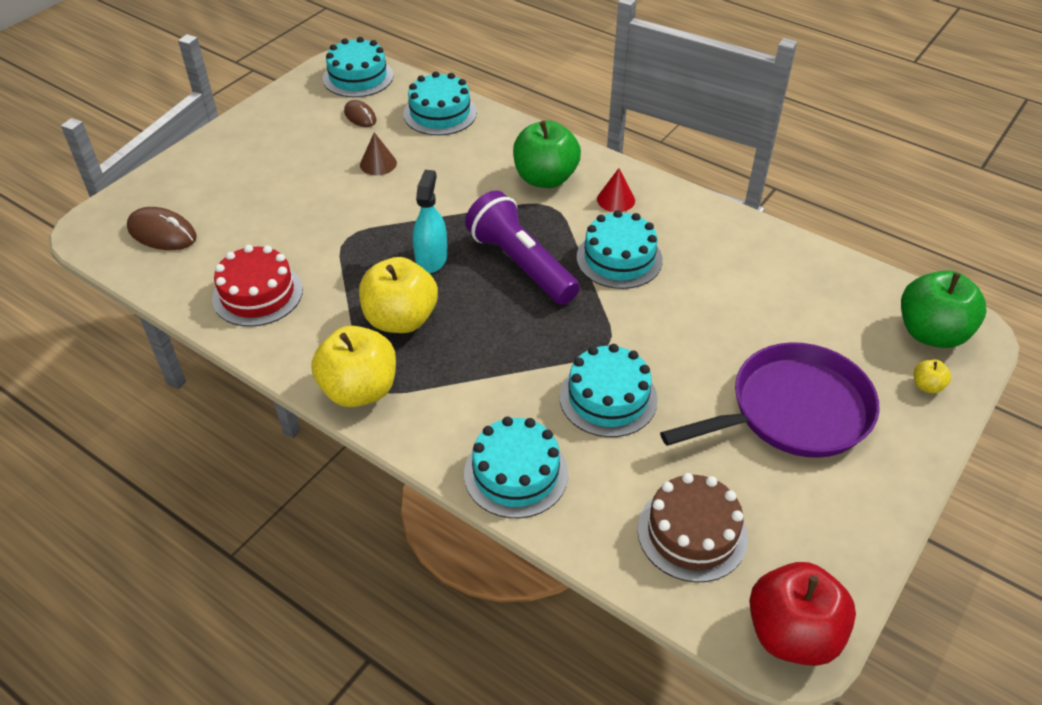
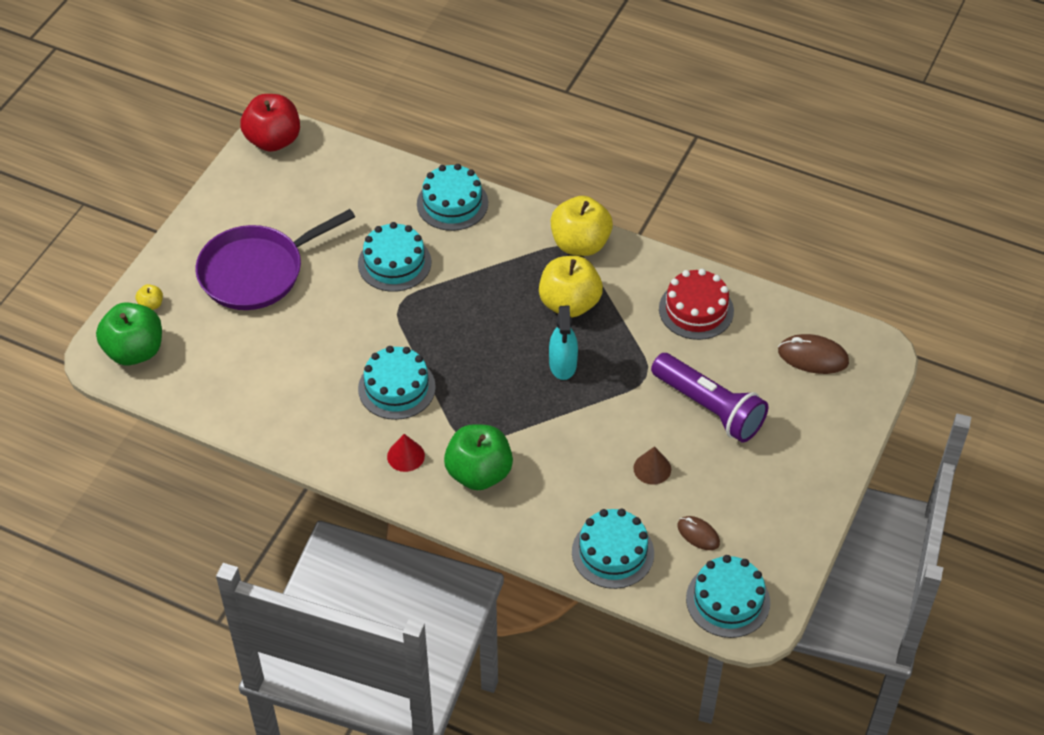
camera: 170 degrees right, 5 degrees up
(521, 264) = (482, 369): purple flashlight -> purple flashlight (709, 407)
(692, 533) = (332, 184): brown cake -> none

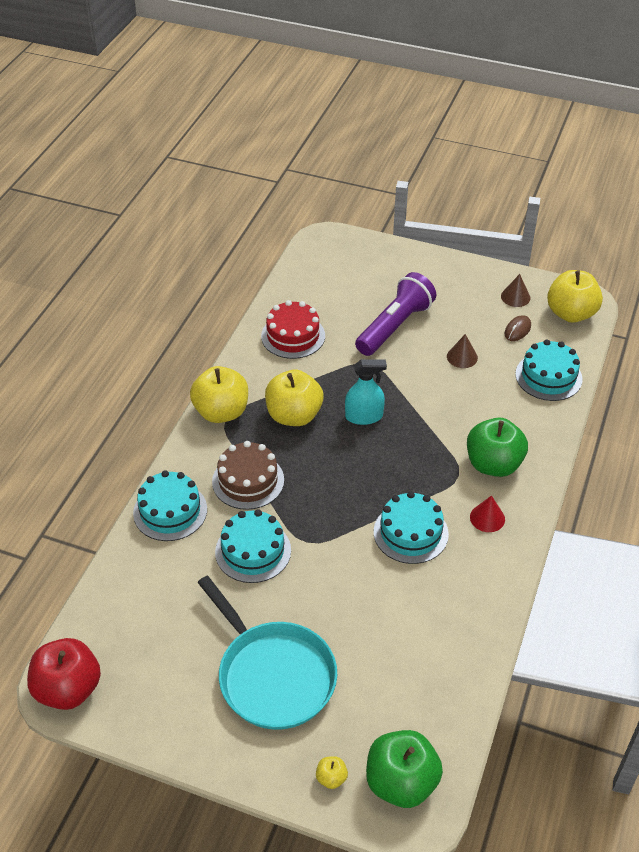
camera: 95 degrees left, 5 degrees down
(256, 272) = (273, 675): purple pan -> turquoise pan
(483, 262) = (248, 481): none -> brown cake
(728, 600) = (571, 313): turquoise cake -> yellow apple
(762, 543) = (515, 297): none -> brown cone
(813, 357) = (334, 271): brown mouse -> none

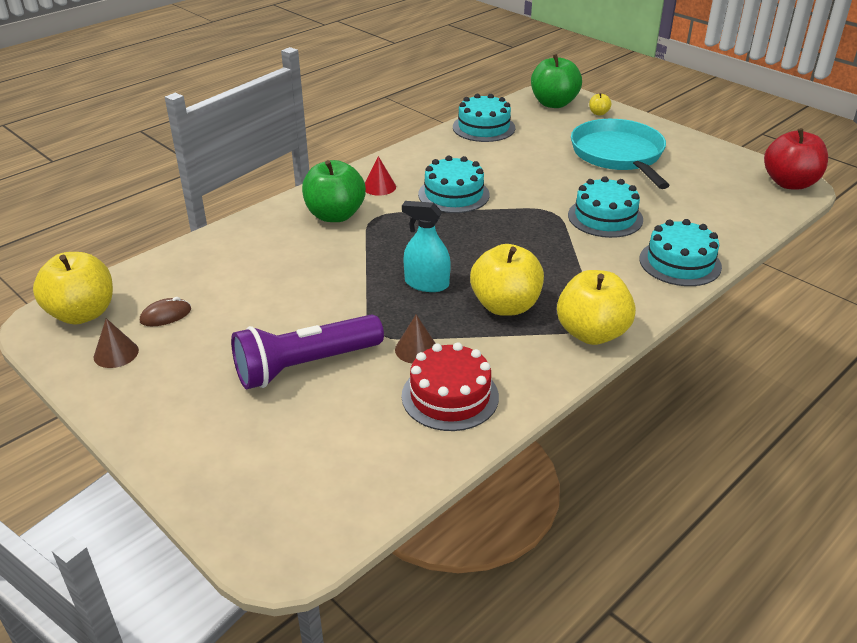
camera: 155 degrees left, 10 degrees down
(248, 481) = (587, 265): brown cake -> none
(462, 357) = (262, 307): brown cone -> brown cone (416, 349)
(548, 376) = (195, 263): turquoise cake -> turquoise cake (483, 127)

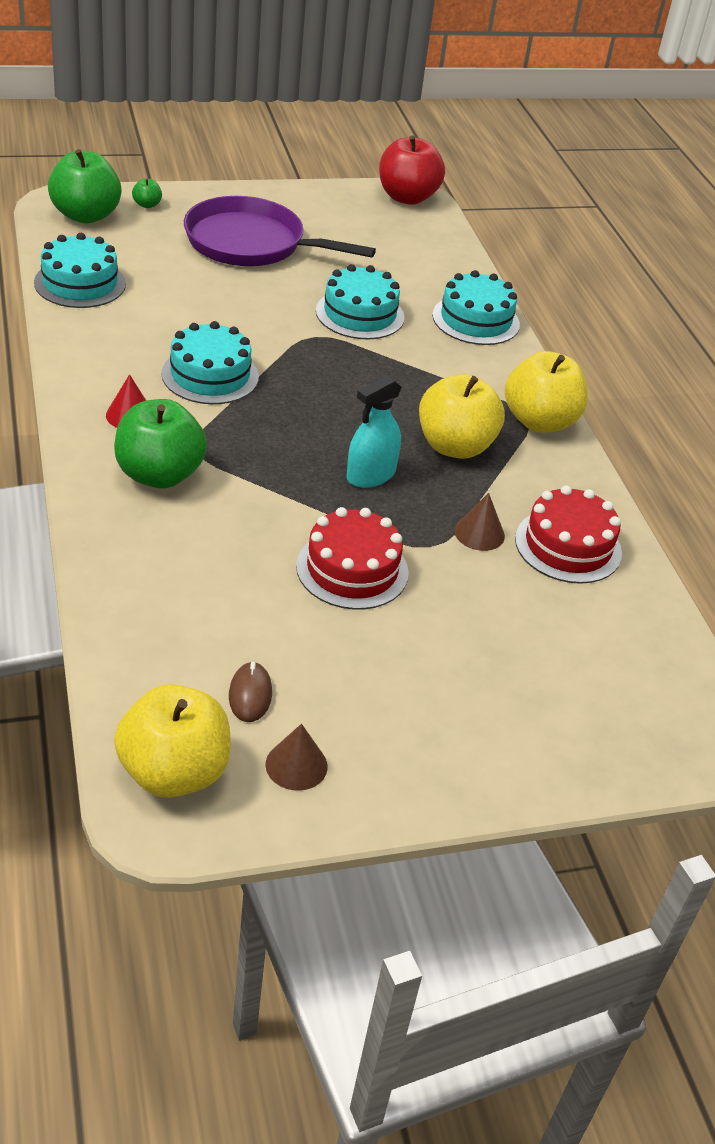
camera: 65 degrees left, 5 degrees up
(305, 365) = (446, 619): purple flashlight -> none
(318, 310) = (352, 569): none -> red cake
(598, 113) = (147, 205): yellow apple -> green apple
(618, 155) = (250, 243): turquoise pan -> purple pan

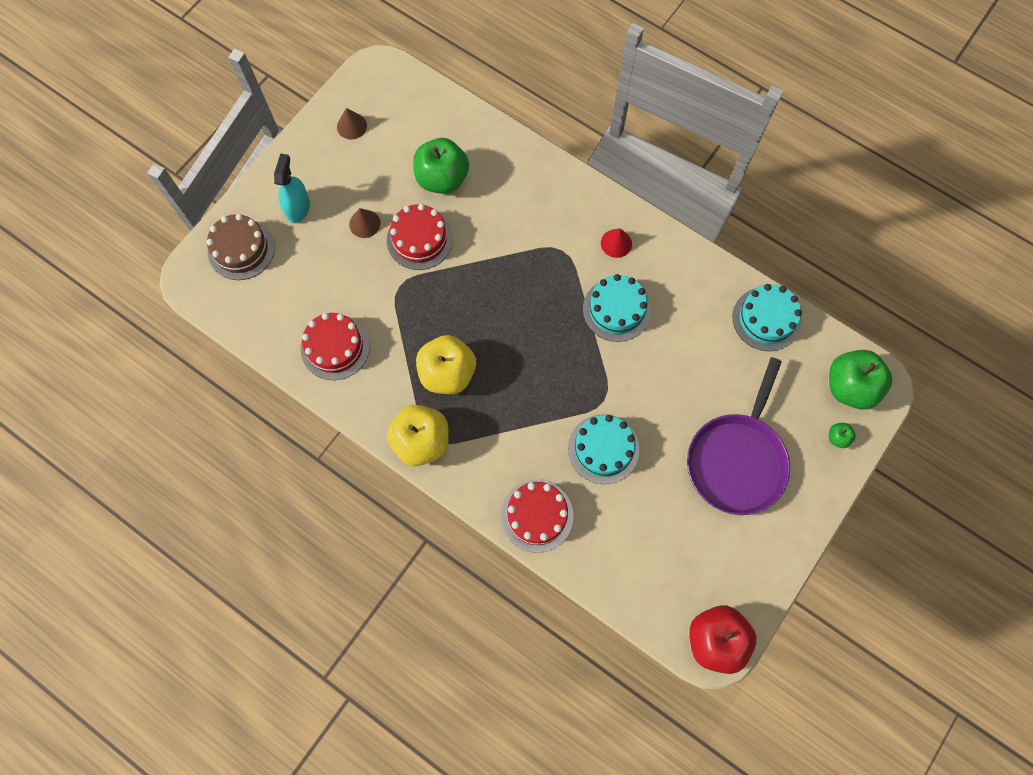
camera: 145 degrees right, 30 degrees up
(159, 475) = (558, 218): green apple -> green apple (442, 179)
(174, 772) = (392, 88): yellow apple -> none
(250, 243) = (737, 460): purple pan -> purple pan turned 135 degrees clockwise
(250, 695) = (398, 140): brown mouse -> none
(371, 475) = (468, 310): turquoise spray bottle -> turquoise spray bottle (298, 208)
(476, 320) = (537, 515): turquoise cake -> red cake
(479, 533) = (383, 316): brown cone -> brown cone (364, 223)
(614, 726) = (241, 249): none -> brown cake

